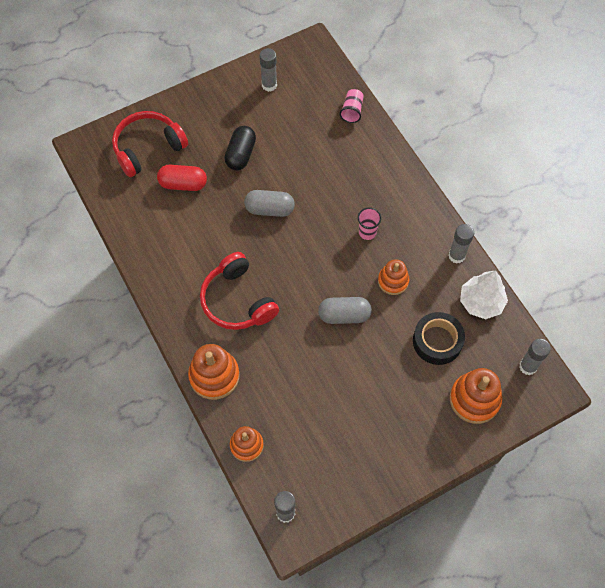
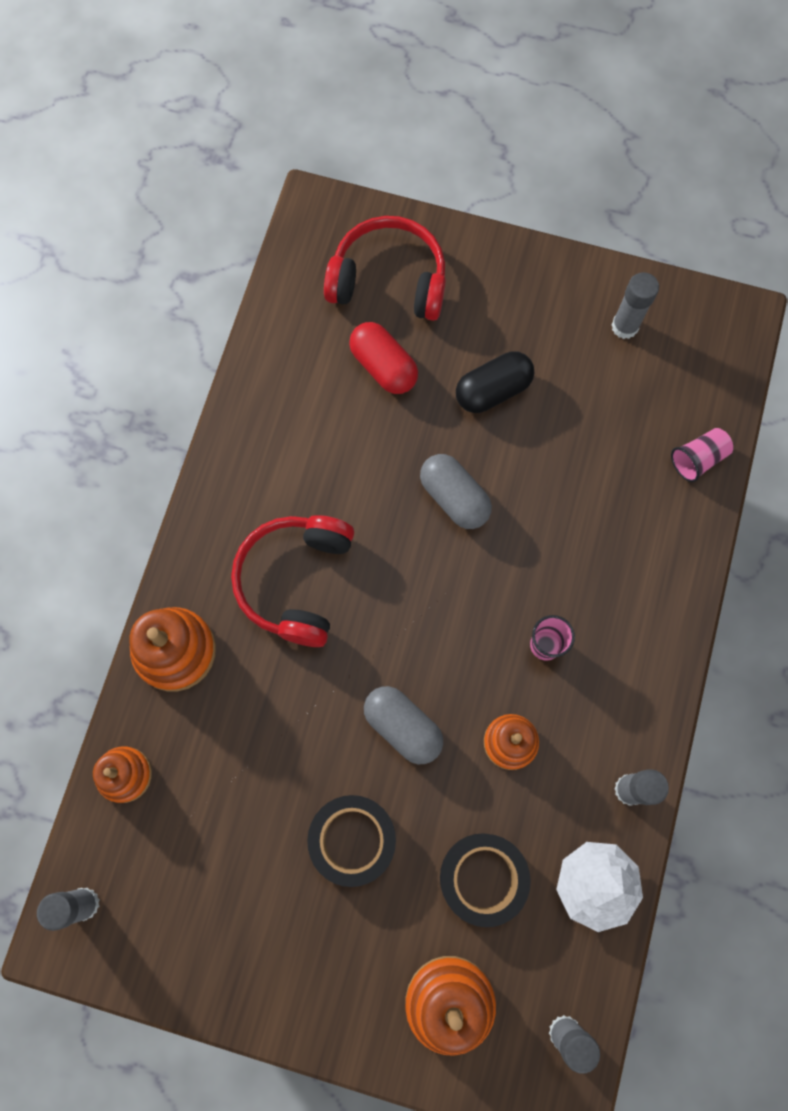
camera: 45 degrees right, 10 degrees up
(371, 377) = (352, 840): none -> black tape

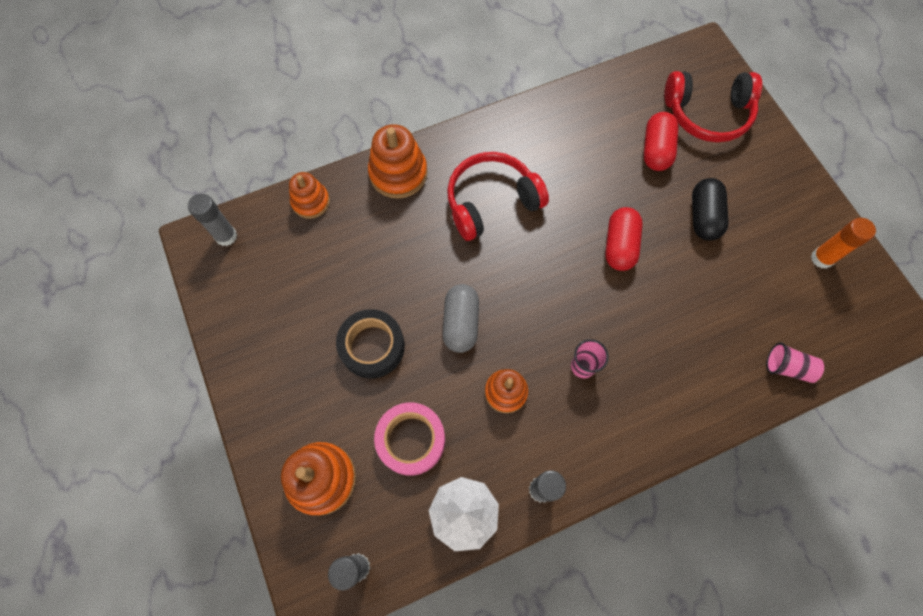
camera: 50 degrees right, 5 degrees down
(389, 280) = (707, 114): red headphones -> red headphones turned 120 degrees clockwise
(454, 497) = (619, 246): grey capsule -> red capsule
(483, 878) = (411, 440): black tape -> pink tape
(493, 390) = (703, 216): black capsule -> black capsule turned 75 degrees clockwise
(624, 326) = (822, 258): grey glue stick -> orange glue stick

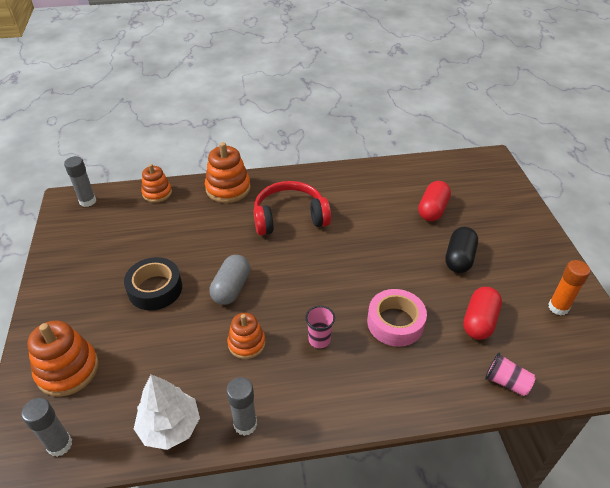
camera: 15 degrees right, 25 degrees down
(411, 440) = (153, 360): pink tape -> pink tape (395, 322)
(619, 246) = (381, 264): red capsule -> red capsule (479, 321)
(707, 114) = (481, 195): red headphones -> none

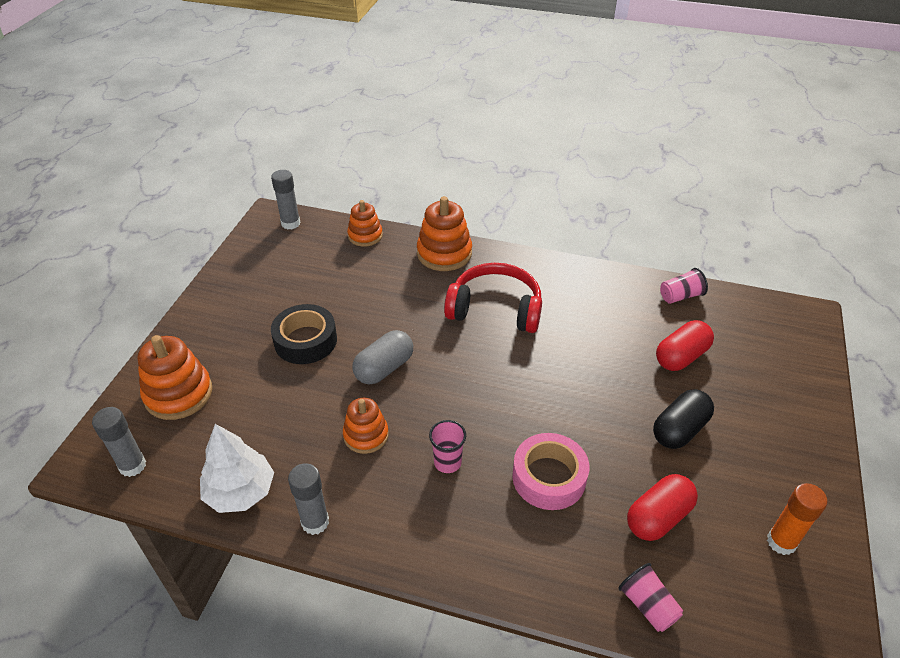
camera: 25 degrees right, 0 degrees up
(409, 170) = (680, 296): none -> pink cup

